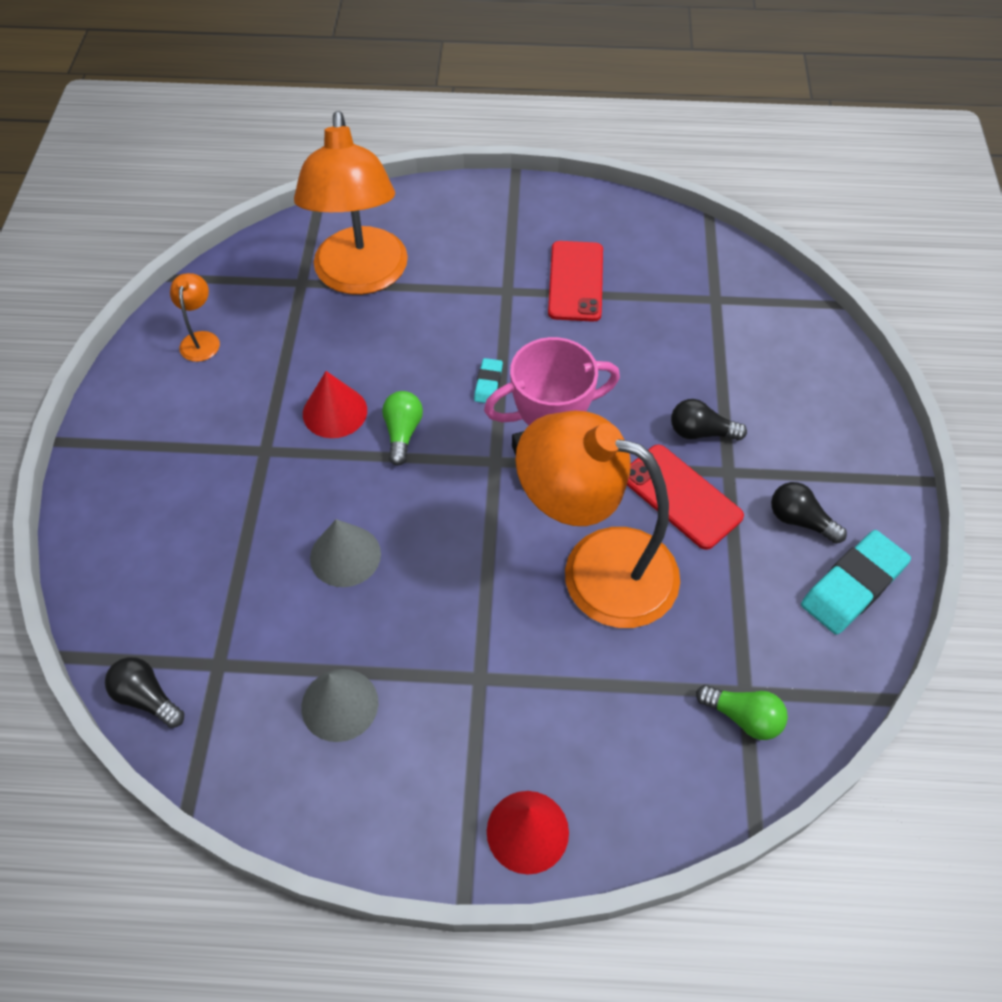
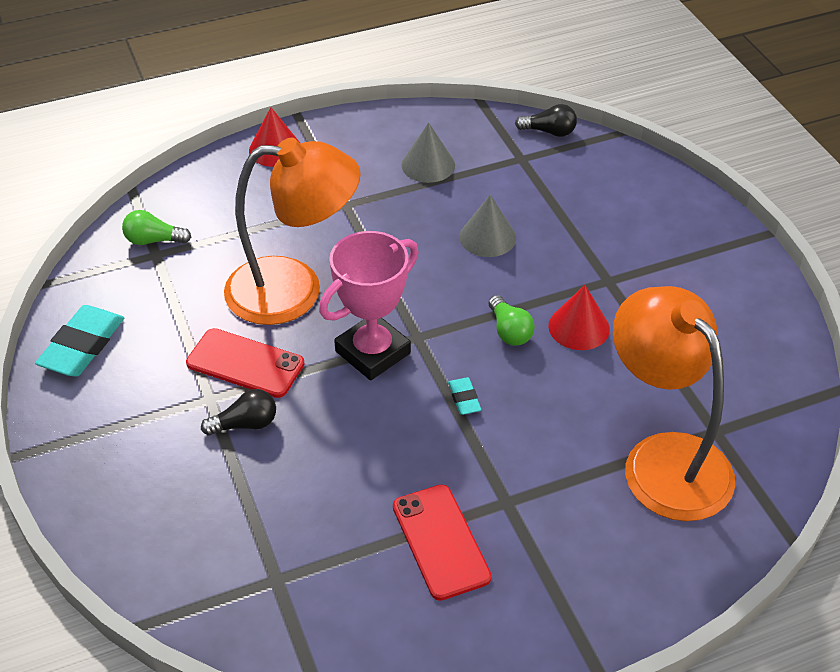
camera: 155 degrees right, 10 degrees down
(201, 339) = (748, 343): orange lamp -> none
(800, 520) = (135, 379): black light bulb -> none

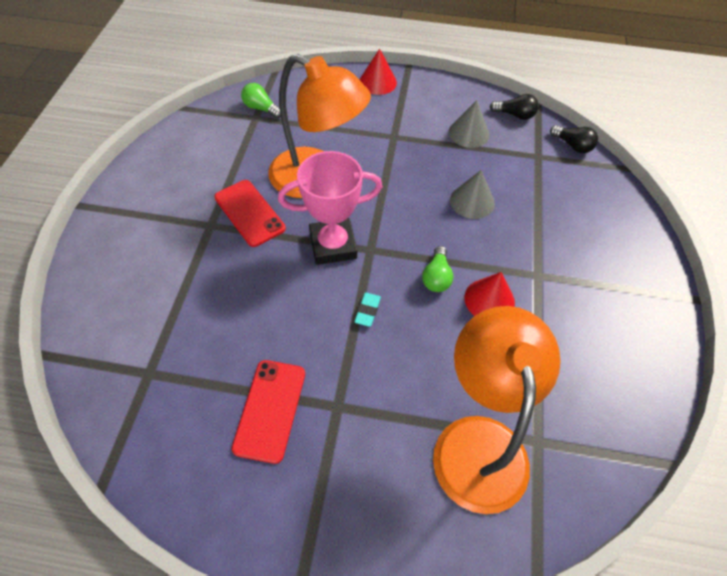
camera: 30 degrees right, 10 degrees up
(82, 346) = (169, 155): turquoise eraser -> none
(245, 424) = (217, 254): black light bulb -> black light bulb (514, 115)

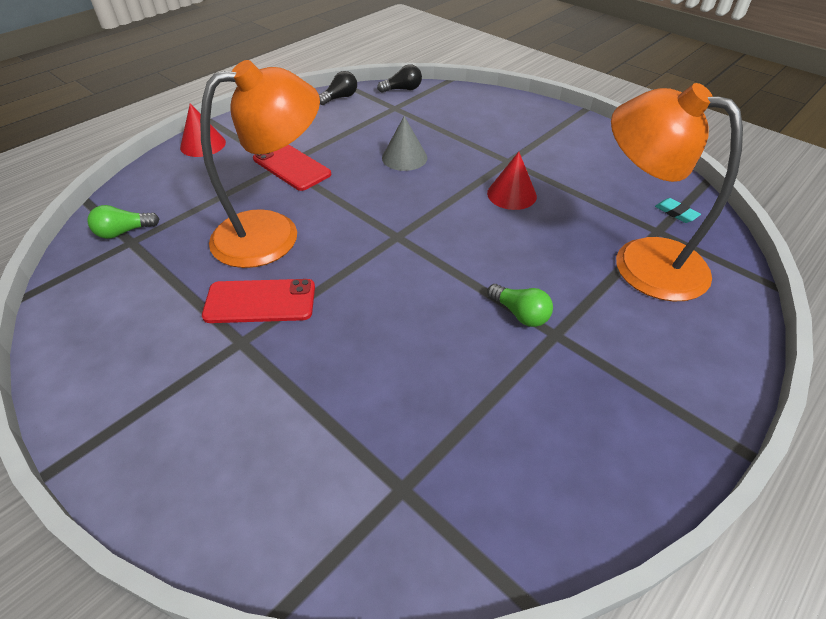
camera: 55 degrees left, 10 degrees down
(270, 410) = (527, 388): red phone -> red phone (291, 166)
(333, 245) = (368, 258): pink trophy -> none
(367, 311) = (464, 268): turquoise eraser -> turquoise eraser (676, 213)
(436, 277) = (464, 211): green light bulb -> green light bulb (520, 314)
(468, 133) = (330, 126): grey cone -> none

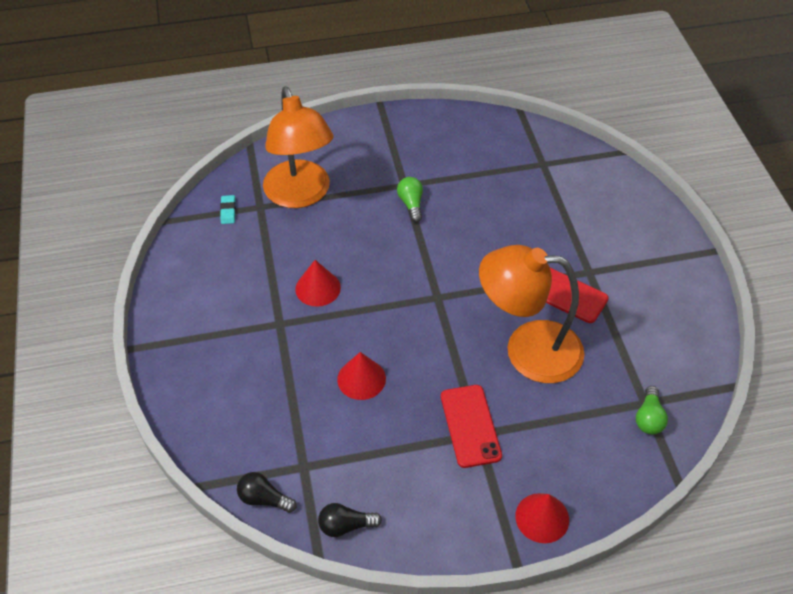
camera: 145 degrees left, 5 degrees up
(124, 232) = (649, 418): green light bulb -> green light bulb turned 90 degrees clockwise
(404, 157) = (361, 379): grey cone -> red cone

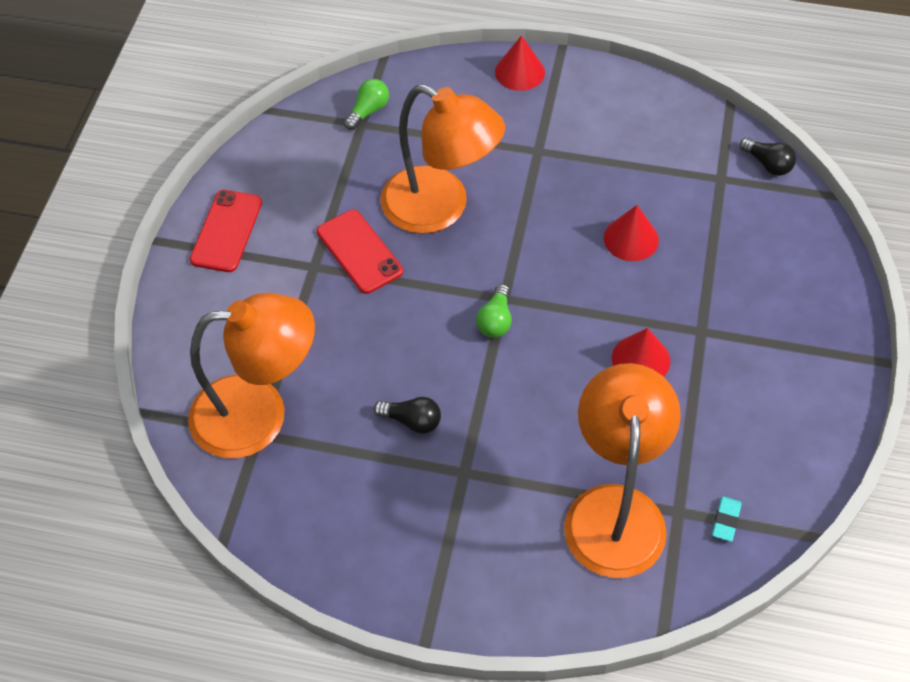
camera: 155 degrees left, 5 degrees up
(346, 526) = (697, 120): black light bulb -> black light bulb (412, 421)
(411, 204) = (470, 436): green light bulb -> green light bulb (495, 320)
(470, 426) = (541, 160): red phone -> red phone (227, 231)
(551, 173) = (259, 414): none -> orange lamp

